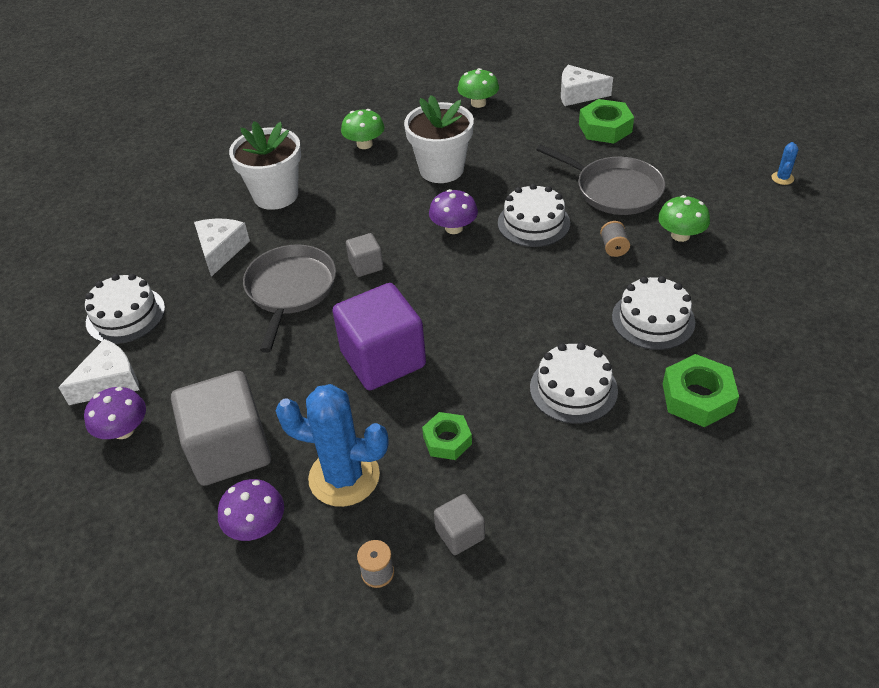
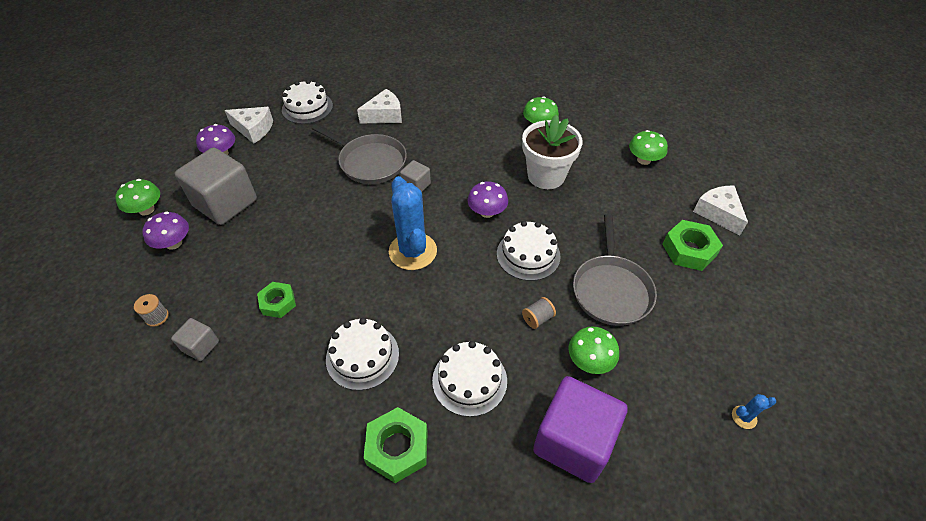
camera: 55 degrees right, 5 degrees up
(157, 546) = (146, 210): none -> green mushroom
(275, 195) = (452, 112): white flower pot -> none
(290, 290) = (370, 162): grey pan -> grey pan turned 60 degrees clockwise
(344, 477) = (225, 264): blue cactus -> blue cactus (413, 251)
(383, 359) = (334, 235): purple cube -> purple cube (573, 441)

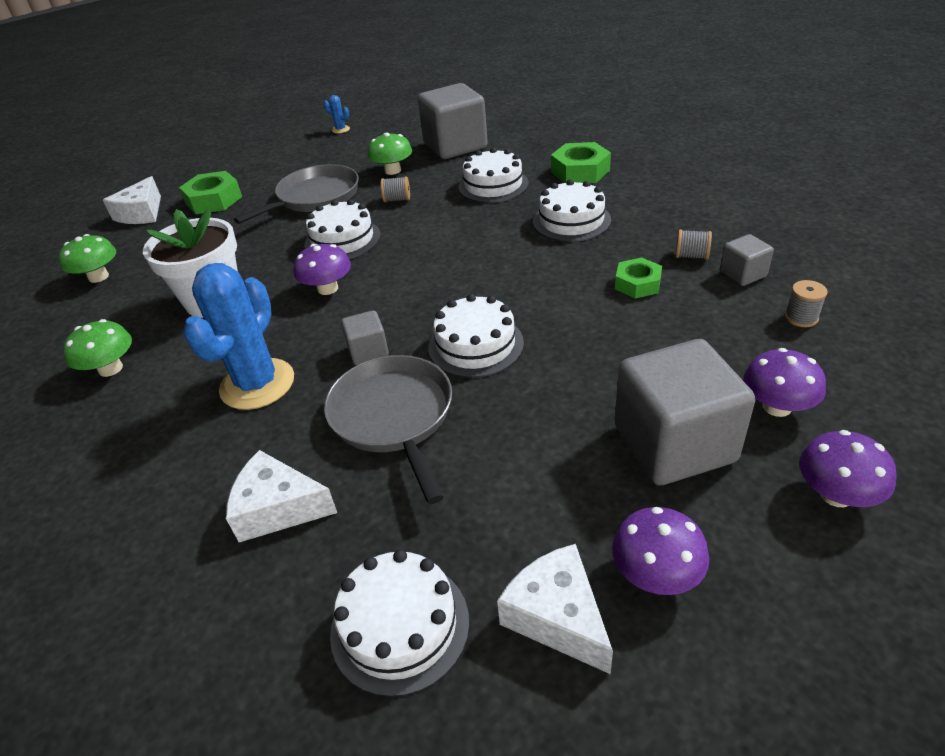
camera: 140 degrees left, 10 degrees down
(146, 210) = (836, 494): green mushroom -> purple mushroom
(244, 351) = (691, 256): none -> grey spool
(358, 213) = (476, 345): none -> white cake
(413, 251) = (450, 280): blue cactus -> blue cactus (257, 384)
(573, 441) = (455, 146): purple cube -> grey cube

